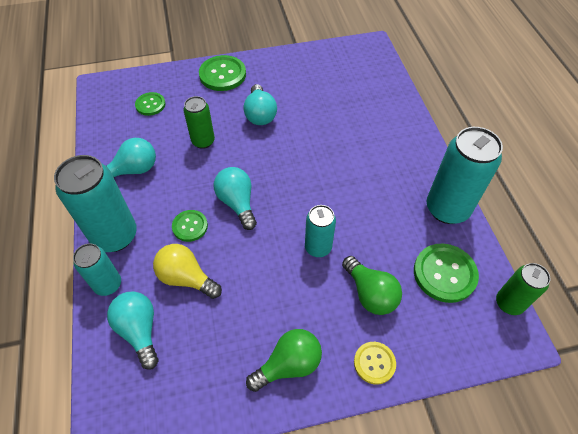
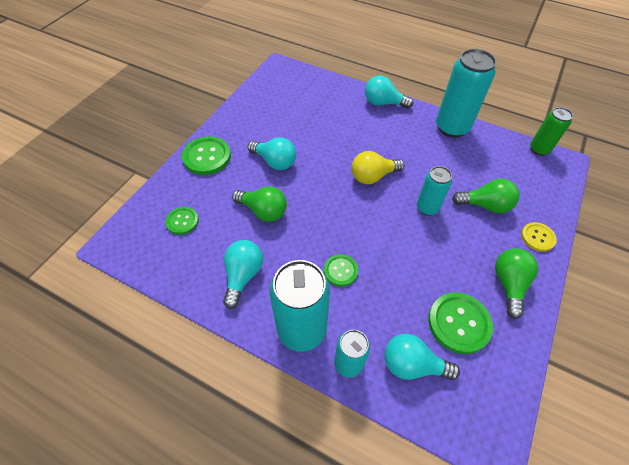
camera: 50 degrees left, 0 degrees up
(186, 278) = (388, 302): yellow light bulb -> yellow light bulb (373, 176)
(203, 141) = (263, 211): green can -> green light bulb
(237, 203) = (346, 227): turquoise light bulb -> turquoise light bulb (383, 103)
(444, 273) = (498, 161): green button -> green button (459, 323)

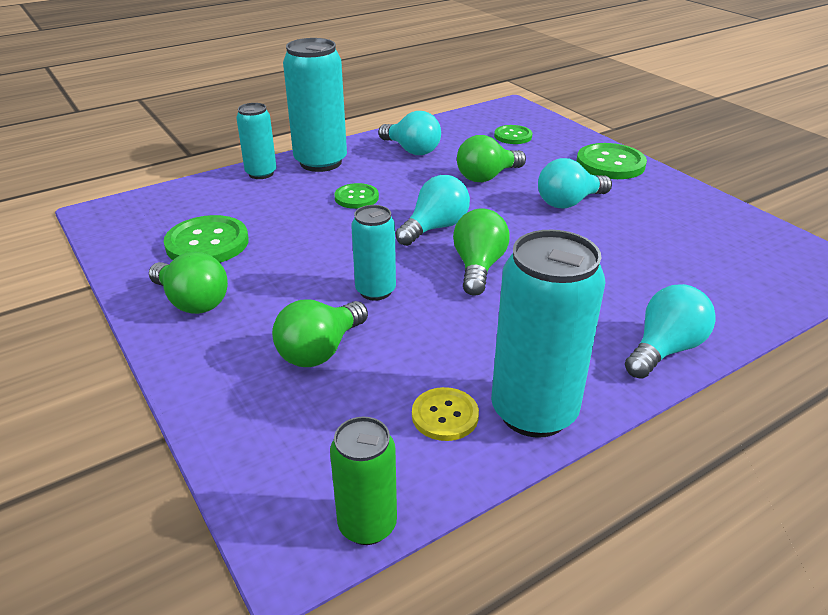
camera: 120 degrees right, 20 degrees down
(373, 176) = (478, 267): yellow light bulb -> green light bulb
(412, 364) = (213, 201): turquoise light bulb -> turquoise light bulb (435, 228)
(537, 237) = (209, 373): yellow button -> yellow button (445, 416)

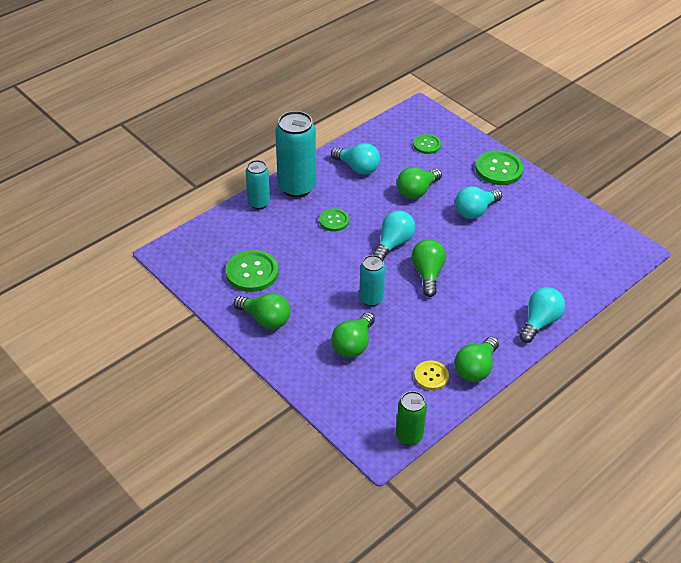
camera: 10 degrees left, 10 degrees up
(533, 412) = (475, 368): turquoise can -> green light bulb

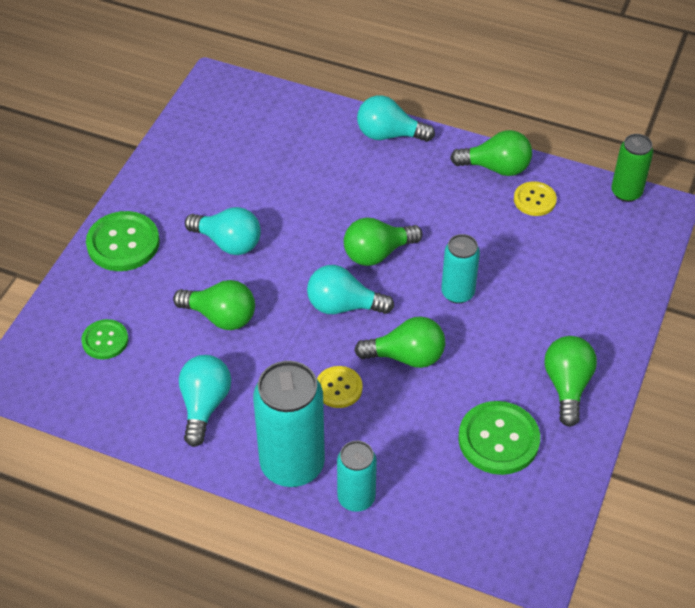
camera: 115 degrees left, 5 degrees up
(334, 221) = (338, 388): green button -> yellow button
(353, 344) = (541, 283): green light bulb -> green light bulb (406, 356)

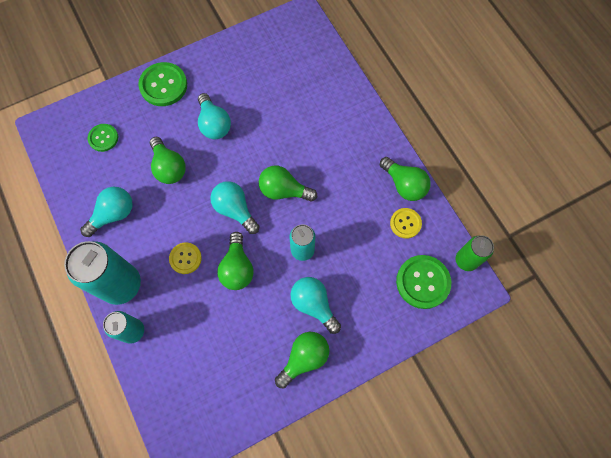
camera: 40 degrees right, 20 degrees up
(389, 135) = (364, 117): turquoise light bulb -> turquoise light bulb (314, 304)
(406, 356) = (237, 268): green light bulb -> green light bulb turned 45 degrees clockwise
(498, 439) = (235, 359): green button -> green button (423, 282)

